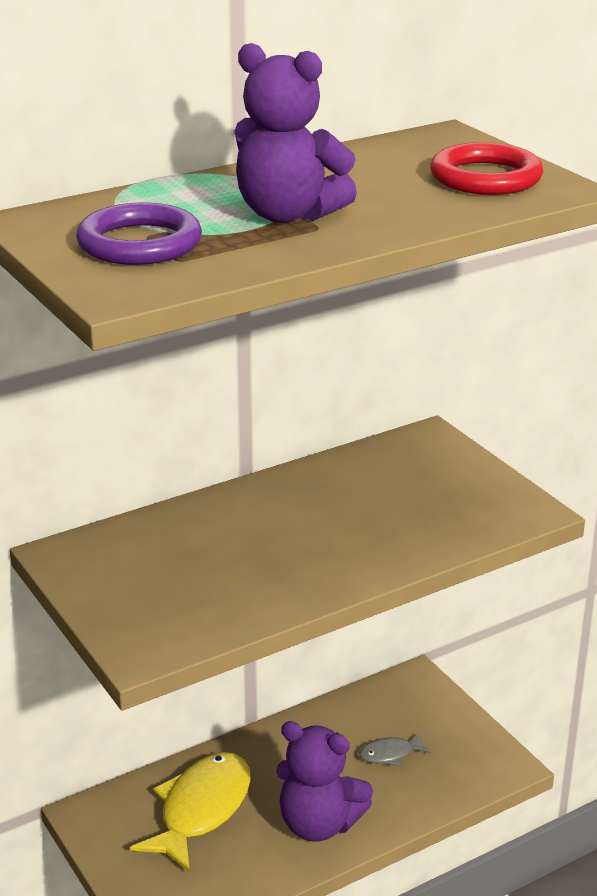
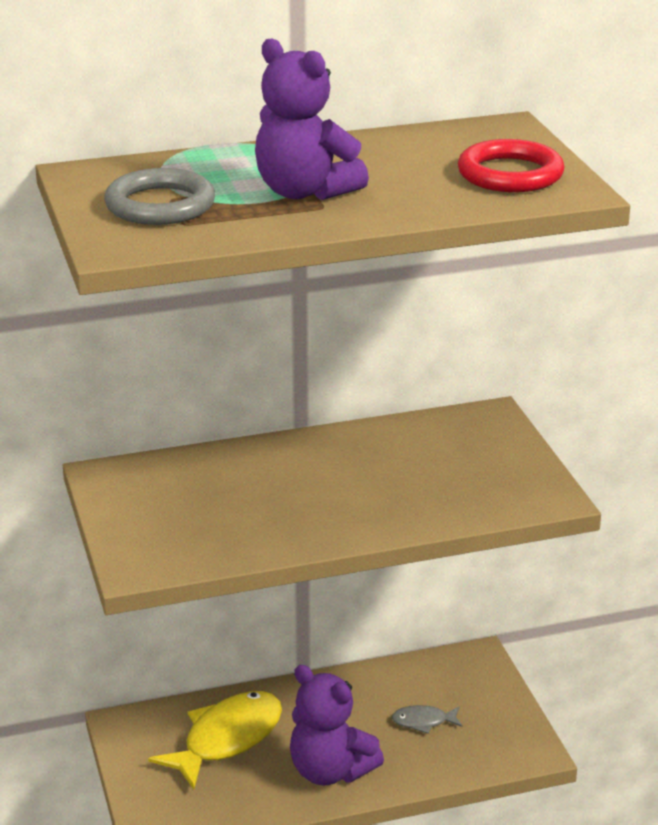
camera: 15 degrees right, 0 degrees up
(139, 243) = (160, 205): purple ring -> grey ring

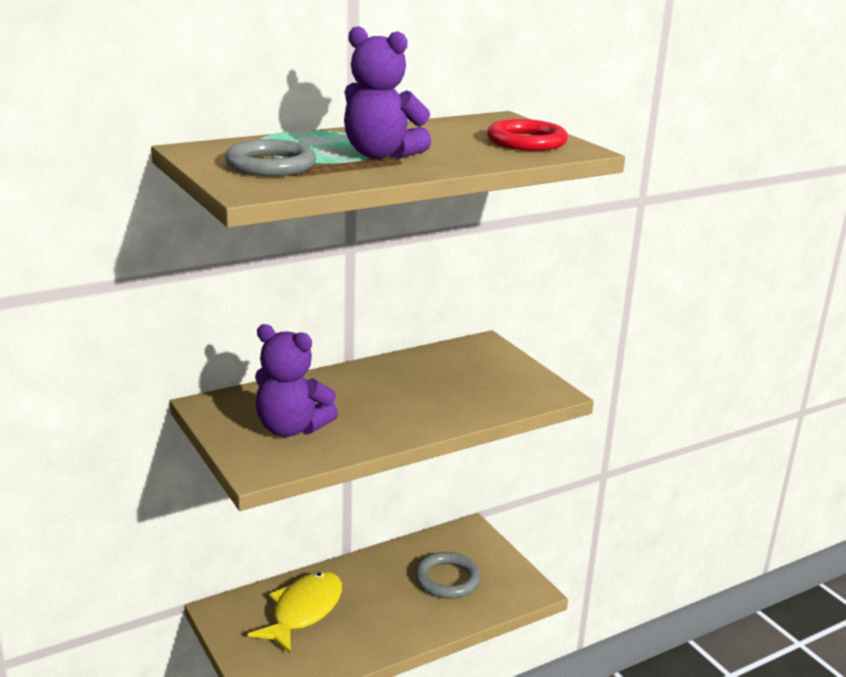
camera: 15 degrees left, 5 degrees down
(330, 771) = (390, 625): purple teddy bear -> purple teddy bear (291, 428)
(423, 722) = (447, 579): grey fish -> grey ring

